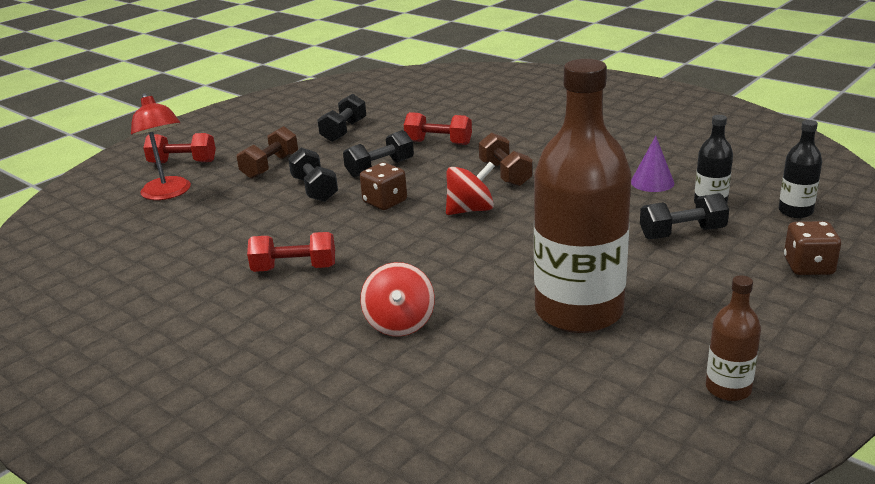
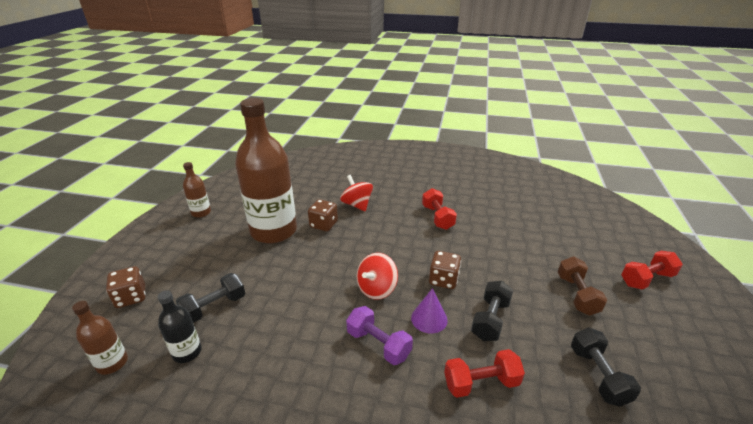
camera: 150 degrees right, 5 degrees up
(168, 193) = (593, 246): red lamp -> none
(294, 268) = (437, 217): red dumbbell -> red dumbbell turned 75 degrees counterclockwise
(315, 189) = (507, 279): black dumbbell -> none
(486, 301) = (323, 224): none -> brown dice
(505, 174) = (378, 344): brown dumbbell -> purple dumbbell
(652, 182) = (239, 373): purple cone -> purple cone (429, 318)
(795, 211) = (112, 363): black bottle -> brown bottle

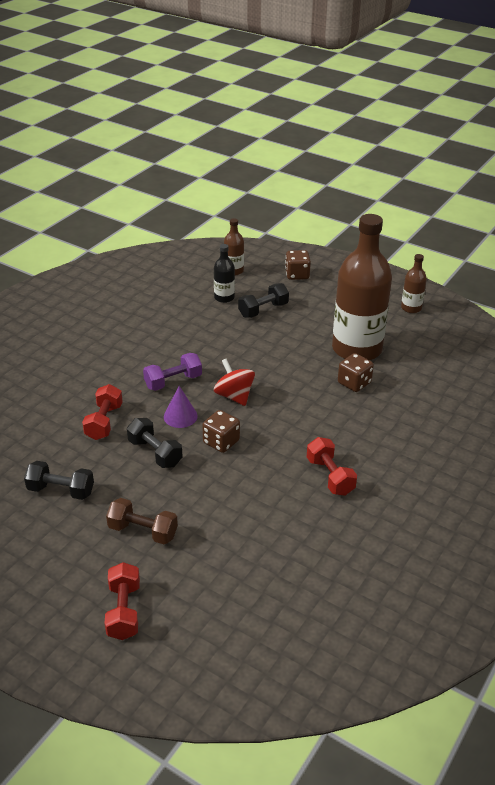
camera: 110 degrees right, 5 degrees up
(214, 307) = (263, 310): black dumbbell -> black dumbbell turned 75 degrees clockwise
(357, 205) = (386, 416): red spinning top -> none
(437, 217) = (330, 476): red dumbbell -> red dumbbell turned 60 degrees clockwise

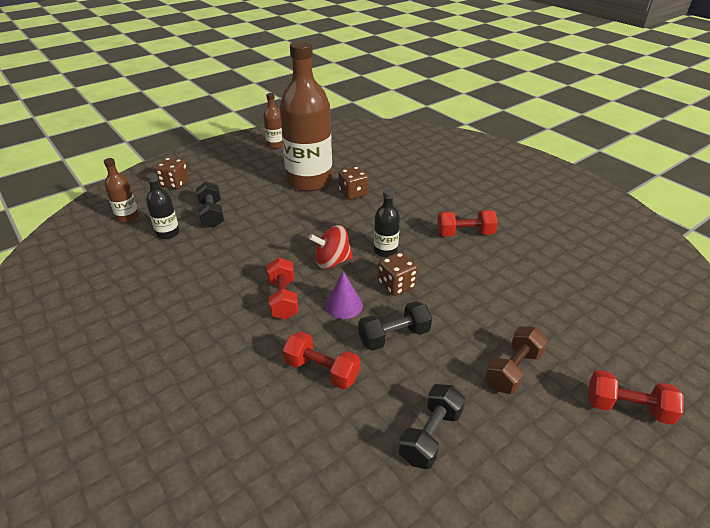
camera: 70 degrees left, 0 degrees up
(173, 382) = (283, 299): purple dumbbell -> red dumbbell
(268, 425) = (385, 251): none -> black bottle

